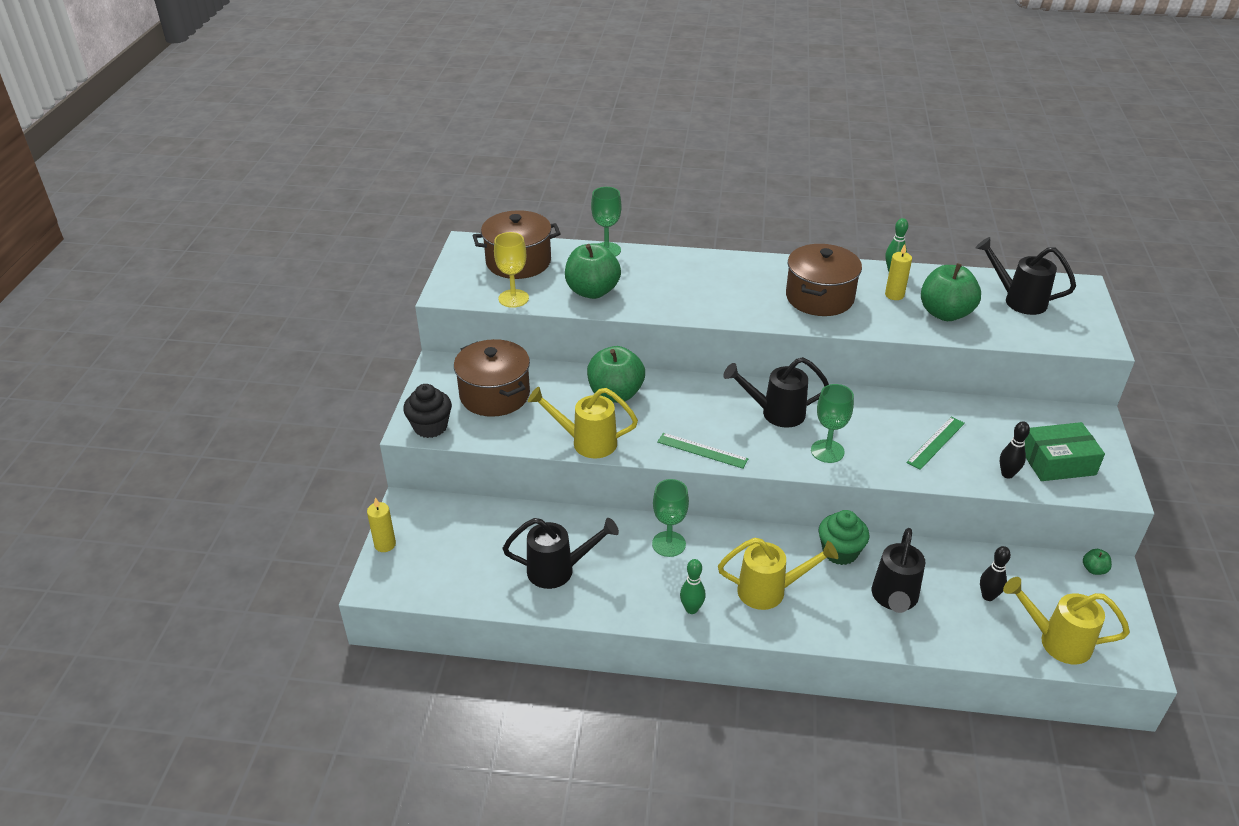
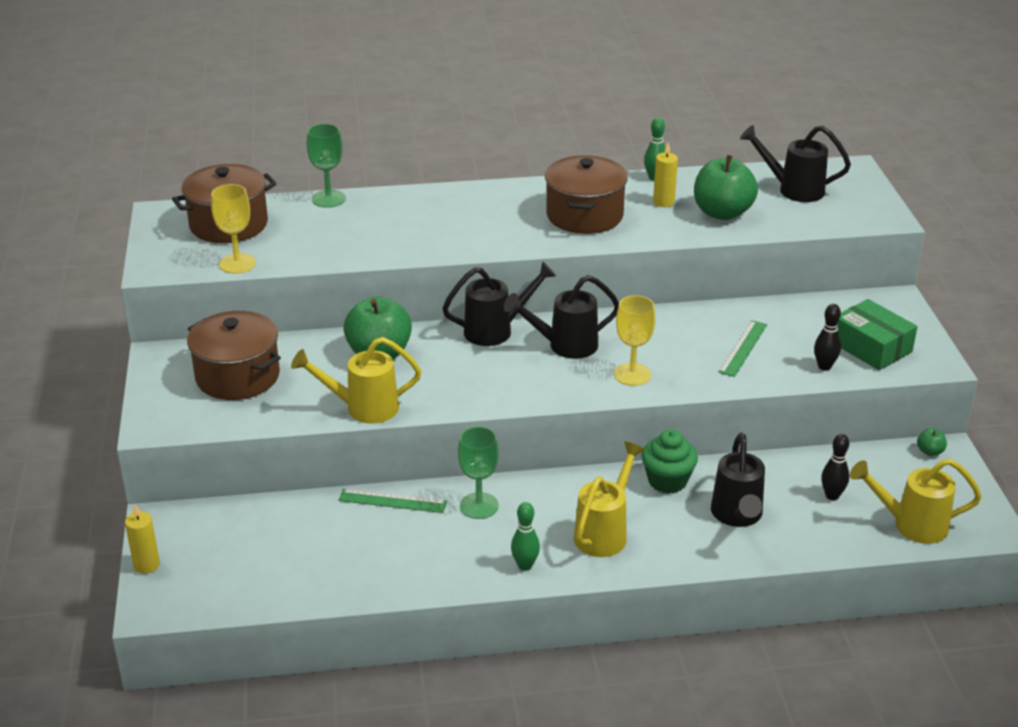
camera: 15 degrees left, 5 degrees down
(430, 427) = (172, 421): black cupcake -> none
(559, 570) = (363, 554): black watering can -> black watering can (496, 330)
(592, 291) = (328, 243): green apple -> none
(702, 450) = (496, 395): green ruler -> green ruler (392, 501)
(770, 591) = (605, 532): yellow watering can -> yellow watering can turned 45 degrees counterclockwise
(827, 451) = (632, 374): green goblet -> yellow goblet
(1057, 462) = (871, 347): green box -> green box turned 75 degrees clockwise

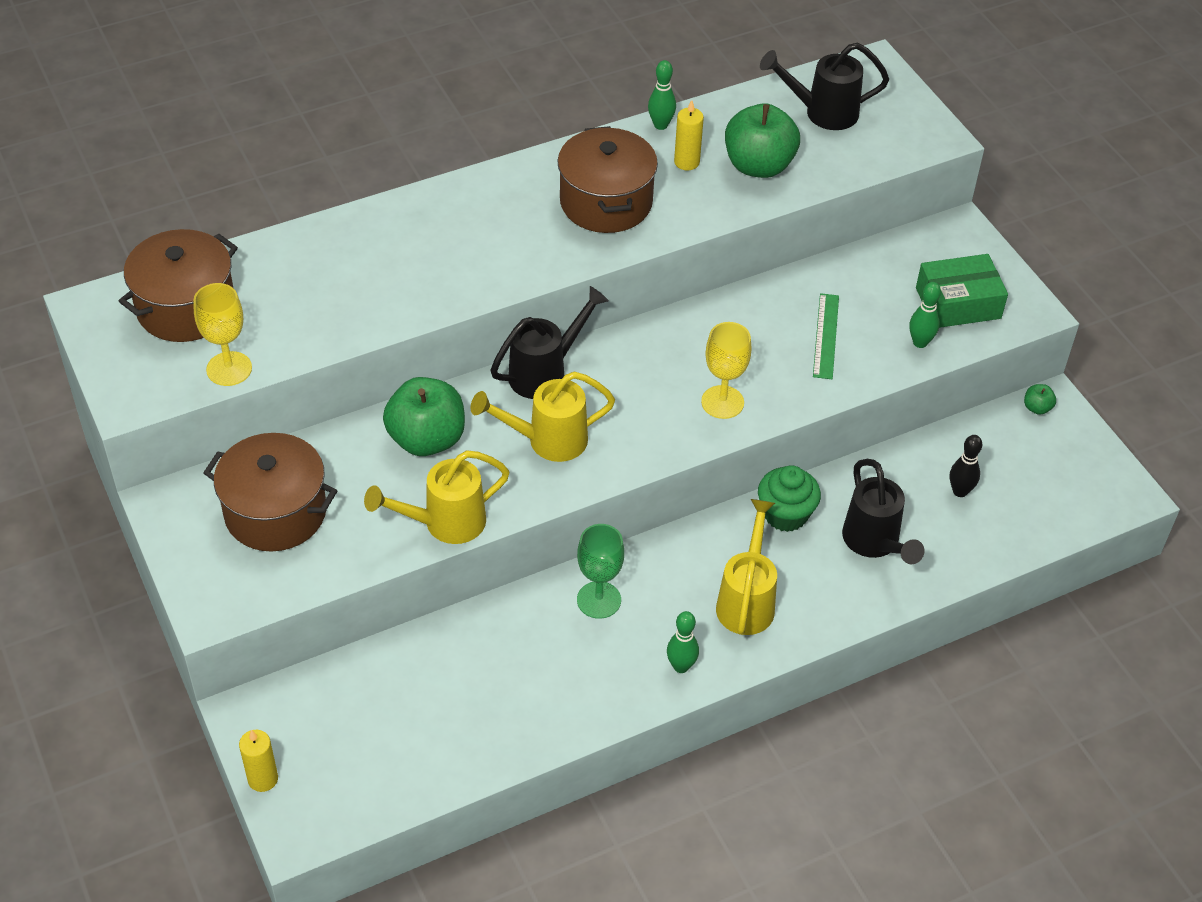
camera: 20 degrees left, 15 degrees up
(328, 199) = (290, 239): green goblet -> none
(392, 501) = (501, 618): green ruler -> none
(564, 346) = (631, 378): black watering can -> none
(824, 366) = (920, 342): black bowling pin -> green bowling pin
(871, 347) = (958, 303): green box -> green box turned 45 degrees counterclockwise
(910, 525) = (1049, 510): yellow watering can -> yellow watering can (547, 441)

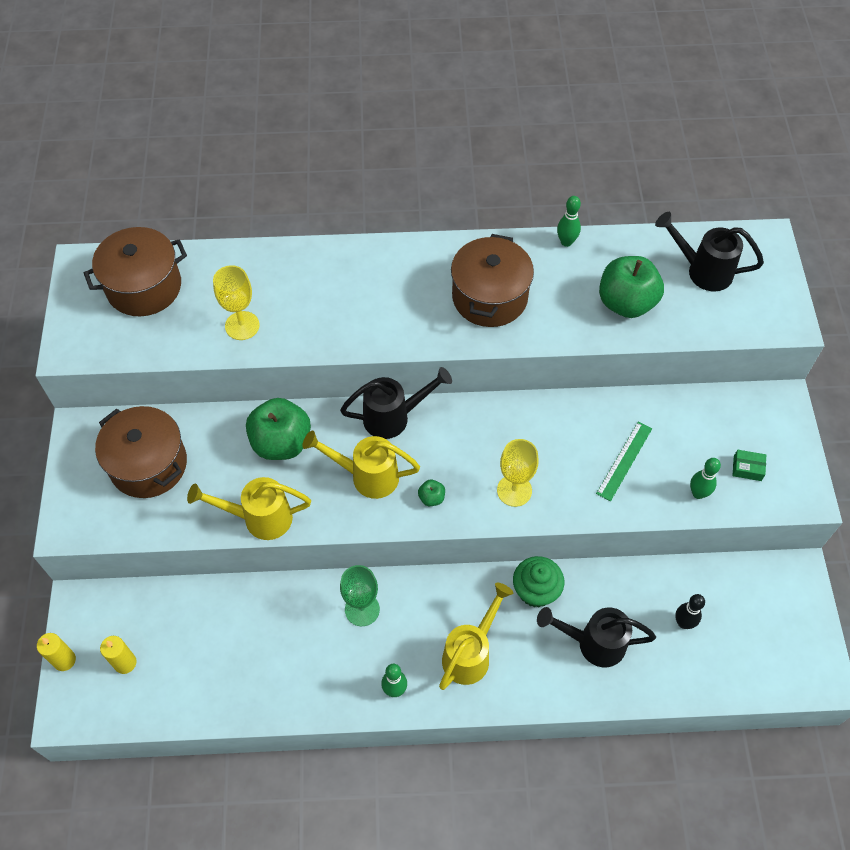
camera: 25 degrees right, 10 degrees up
(229, 369) = (147, 348): yellow goblet -> yellow goblet (242, 326)
(686, 162) = (570, 281): yellow candle -> yellow candle (125, 663)
(875, 543) = (593, 643): black watering can -> black watering can turned 90 degrees clockwise
(958, 303) = (747, 468): green box -> green box, size x0.48
(1037, 408) = (783, 571): green apple -> green apple (431, 498)

